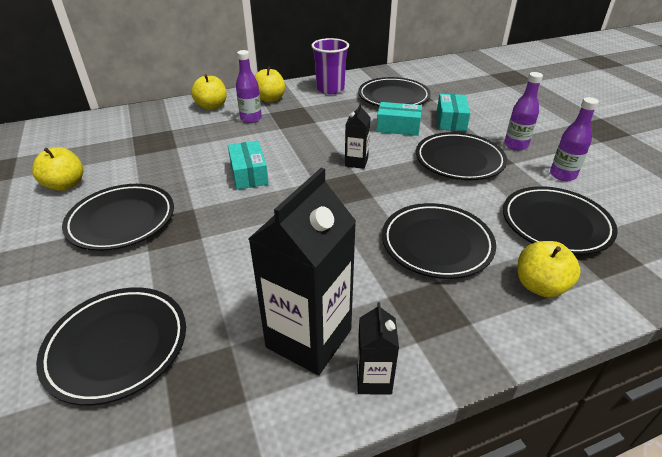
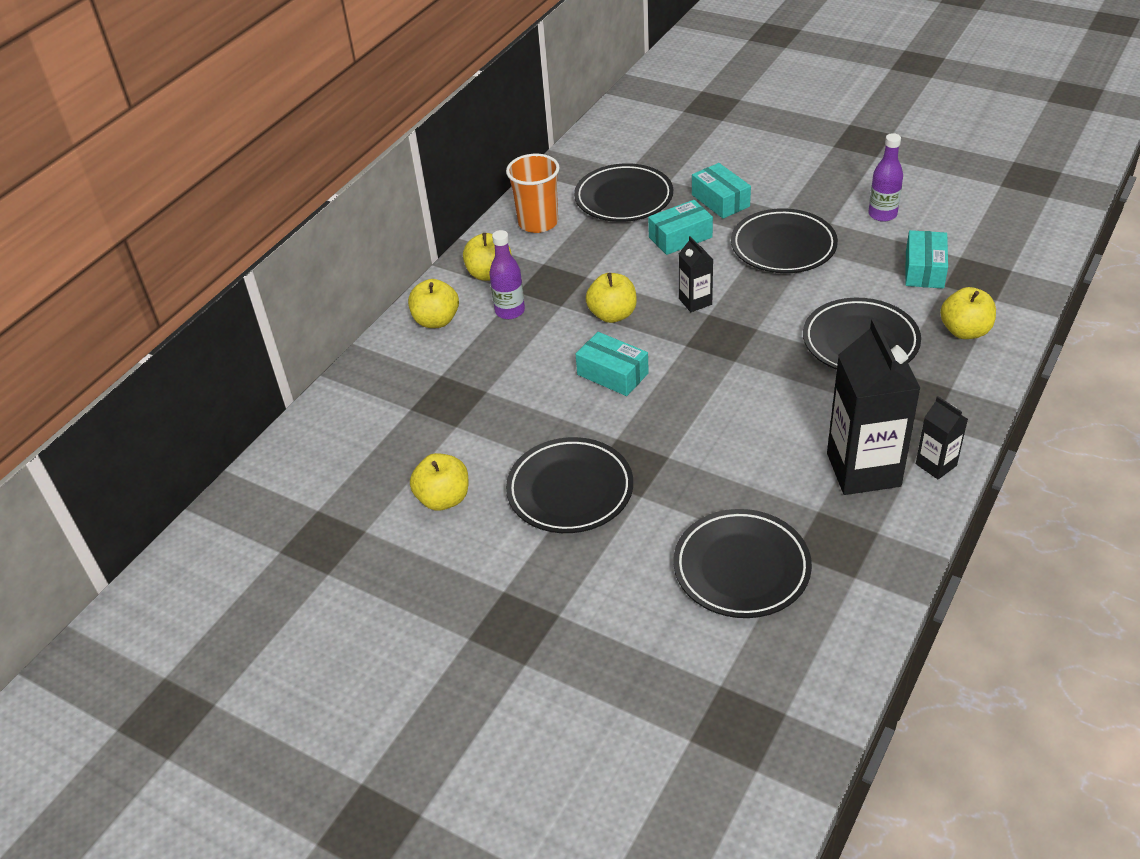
camera: 35 degrees left, 5 degrees up
(298, 145) = (612, 315): none -> yellow apple
(330, 89) = (538, 222): purple cup -> orange cup
(516, 145) = (811, 200): purple bottle -> none
(555, 224) = (924, 270): black plate -> turquoise box

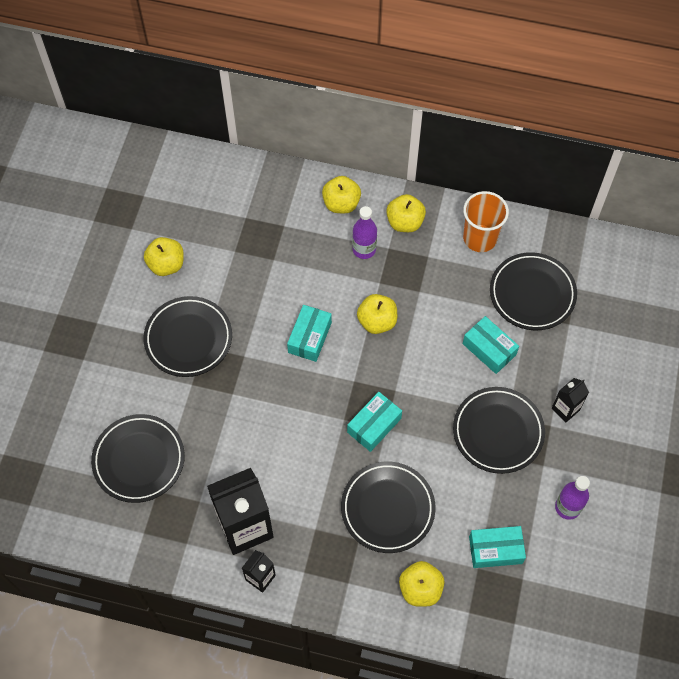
camera: 70 degrees right, 20 degrees up
(695, 302) = (407, 377): black carton -> black carton (565, 409)
(720, 200) = (550, 370): turquoise box -> turquoise box (374, 425)

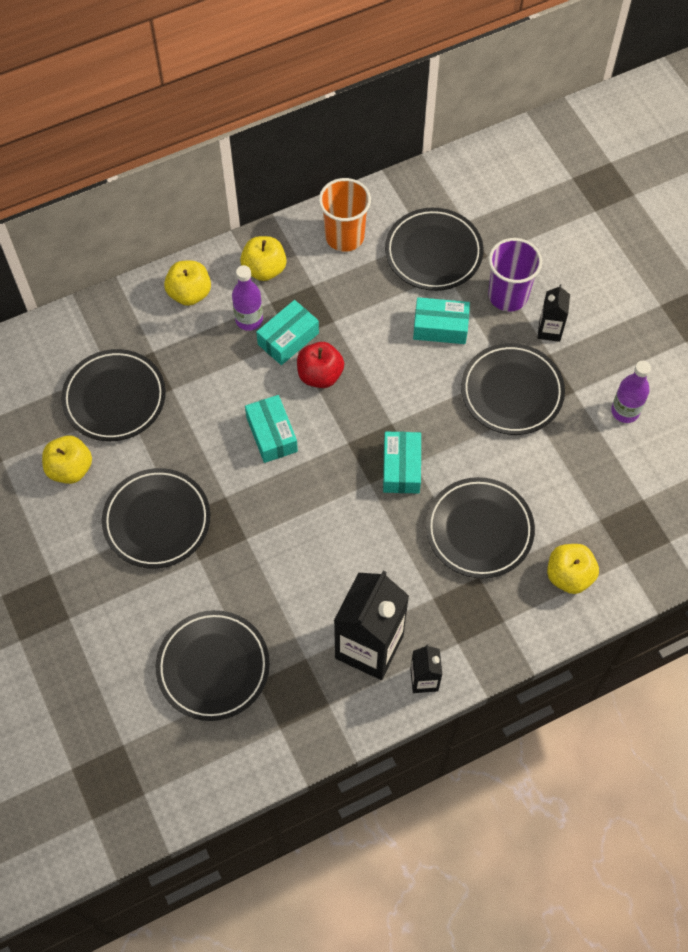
camera: 40 degrees left, 0 degrees up
(233, 239) = (114, 398): none -> black plate
(377, 321) = (320, 375): yellow apple -> red apple
(495, 550) = (600, 493): turquoise box -> turquoise box (288, 339)
(558, 362) = (508, 295): none -> purple cup

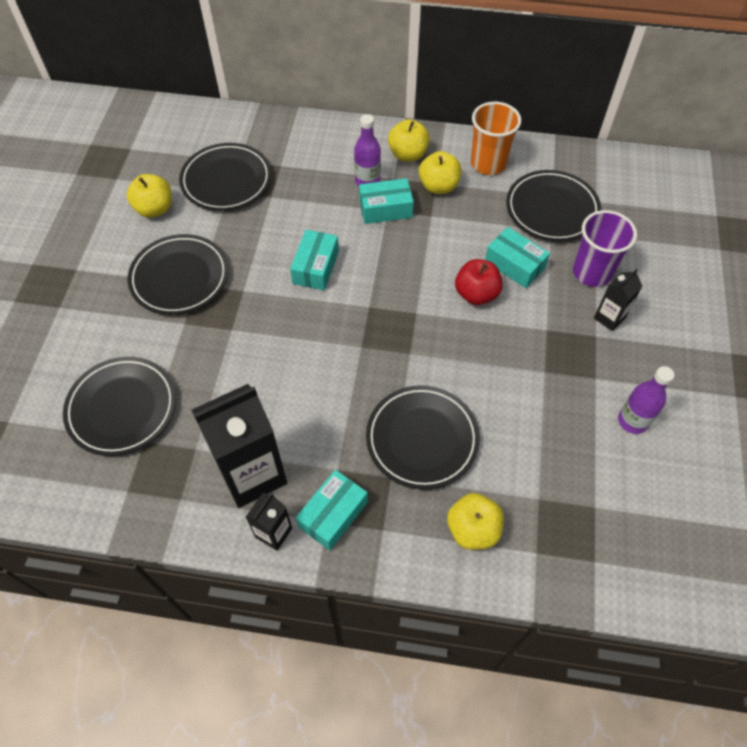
camera: 35 degrees right, 5 degrees down
(189, 293) = (339, 142): yellow apple -> yellow apple (438, 186)
(320, 375) = (388, 247): red apple -> red apple (476, 294)
(401, 468) = (396, 350): turquoise box -> turquoise box (333, 514)
(512, 392) = (538, 346): black plate -> none

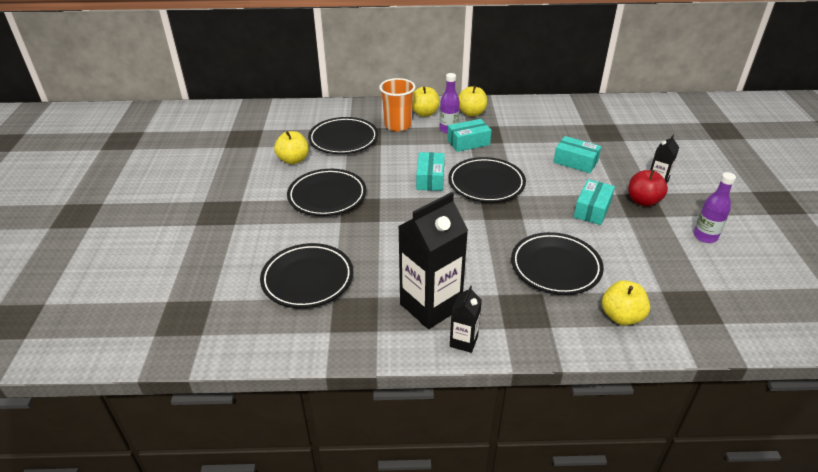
camera: 10 degrees left, 20 degrees down
(333, 514) = (507, 323): turquoise box -> turquoise box (592, 209)
(438, 186) = (501, 127): yellow apple -> yellow apple (424, 113)
(476, 294) = (556, 180): red apple -> red apple (643, 201)
(488, 163) = (530, 112): orange cup -> orange cup (398, 125)
(552, 209) = (586, 131): black plate -> black plate (486, 183)
(592, 272) = (632, 160): purple cup -> none

